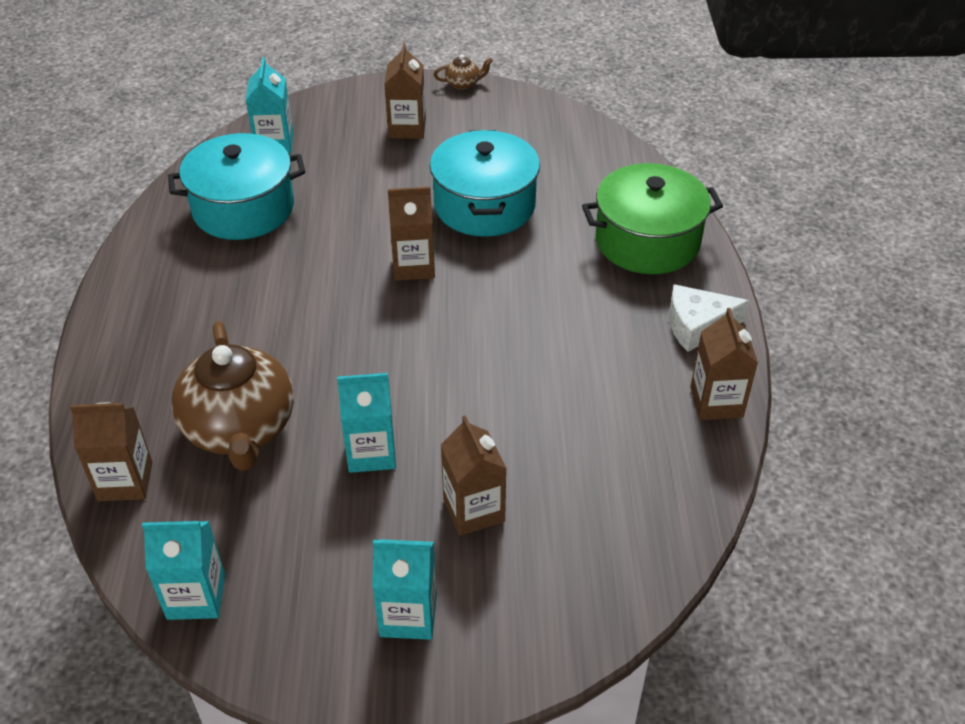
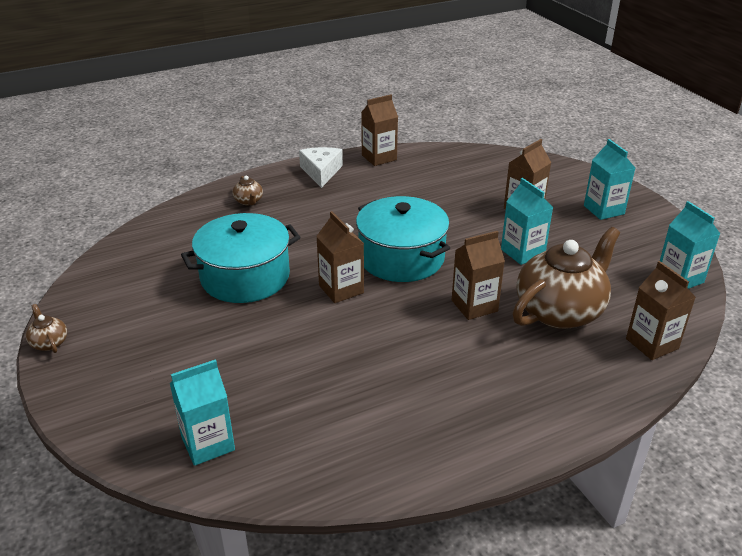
camera: 115 degrees left, 10 degrees down
(243, 208) = (329, 418): turquoise pot -> turquoise pot (401, 258)
(407, 128) = (145, 355): brown carton -> brown carton (474, 306)
(647, 241) = (249, 201): green pot -> brown teapot
(697, 325) = (321, 172): white cheese -> white cheese turned 150 degrees counterclockwise

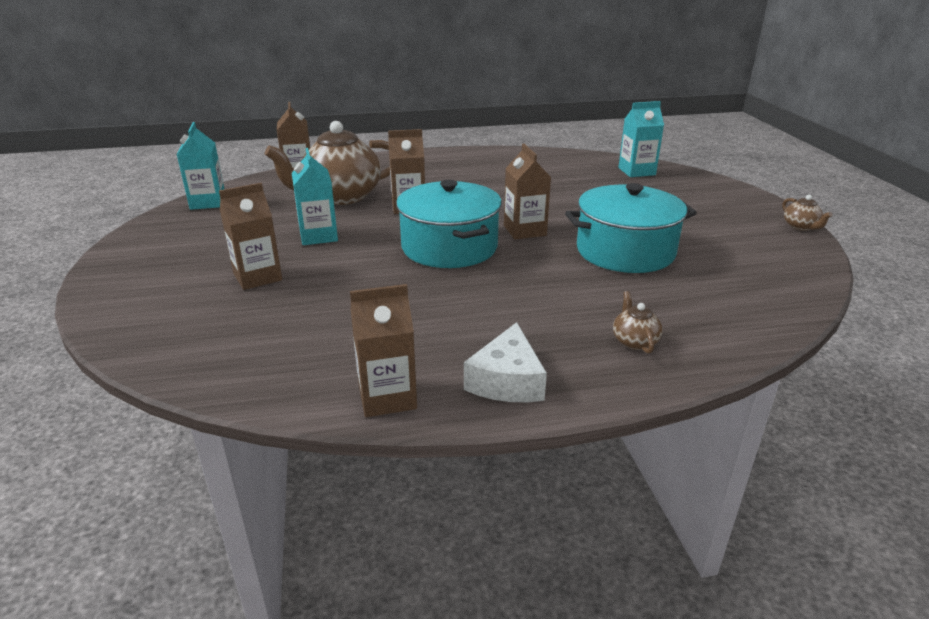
camera: 165 degrees left, 5 degrees down
(604, 210) = (168, 262): turquoise carton -> none

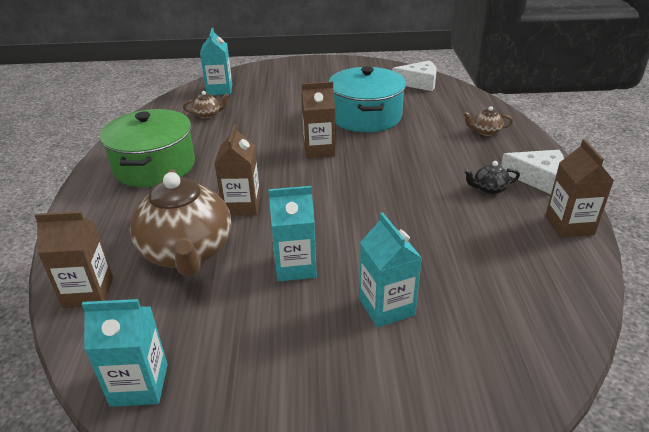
camera: 80 degrees left, 5 degrees up
(257, 277) = (386, 307): brown carton -> turquoise carton
(449, 247) = (342, 187): turquoise pot -> none
(465, 168) = (154, 166): none -> green pot
(466, 337) = (489, 189): none -> black teapot
(773, 286) = (419, 83): none -> white cheese
(801, 227) = (343, 60): brown teapot -> brown teapot (208, 115)

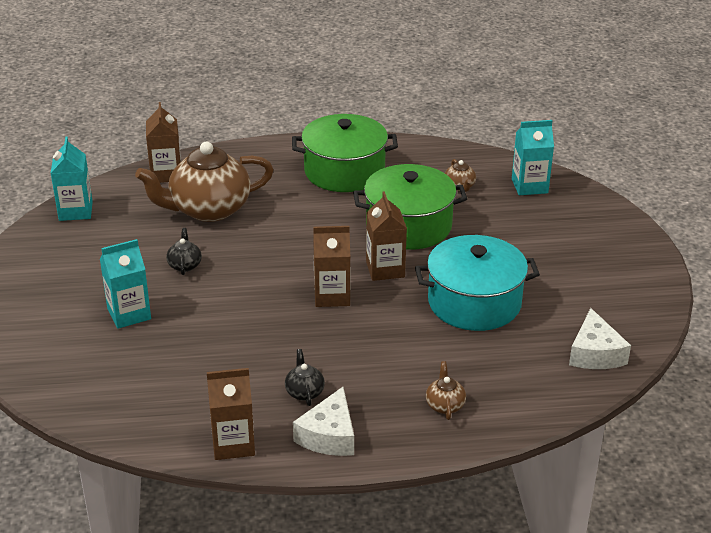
camera: 85 degrees right, 0 degrees up
(242, 205) = (276, 229): brown carton -> brown carton (332, 296)
(258, 138) = (408, 226): none -> green pot
(295, 266) = (185, 265): turquoise carton -> black teapot

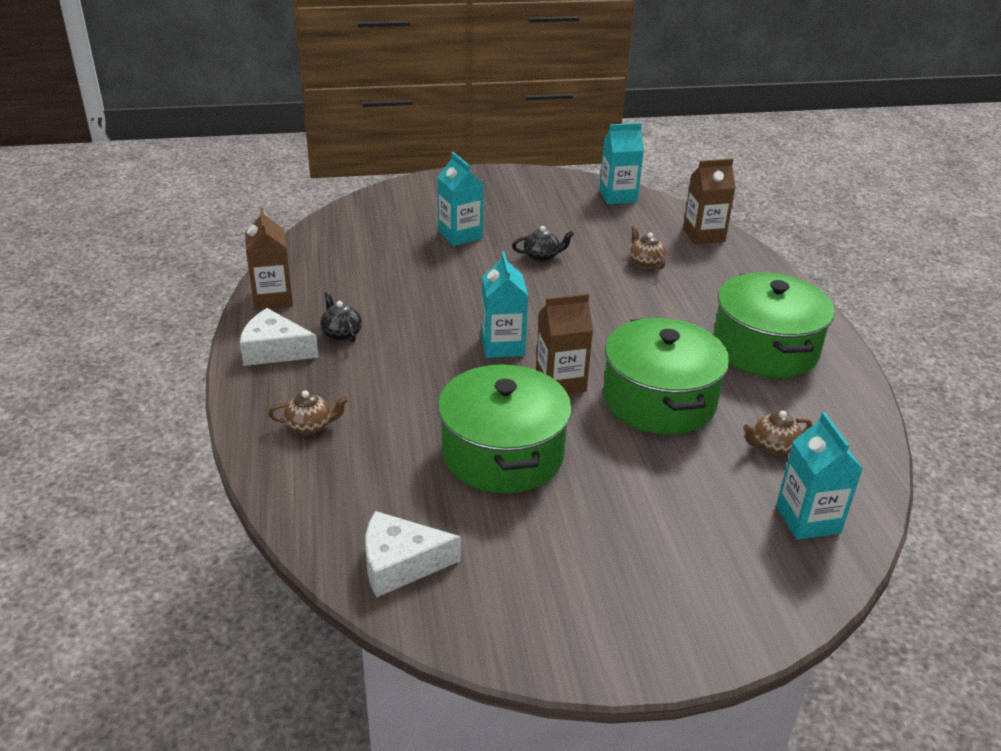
camera: 85 degrees right, 0 degrees up
(208, 209) = (645, 263): brown teapot -> brown teapot, size x0.41
(304, 392) = (341, 333): black teapot -> black teapot turned 105 degrees counterclockwise
(332, 296) = (502, 345): brown carton -> turquoise carton
(474, 302) = (503, 453): turquoise pot -> green pot

